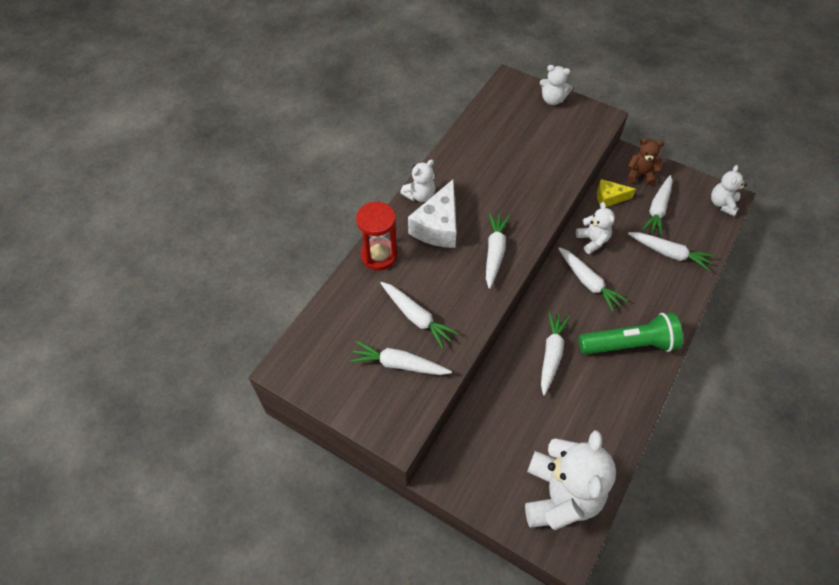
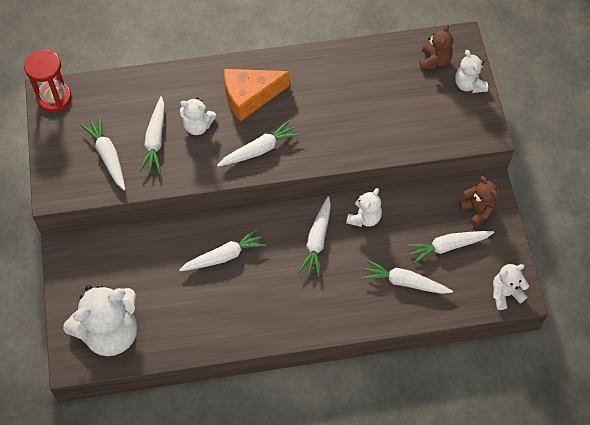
camera: 50 degrees right, 5 degrees up
(379, 255) = (188, 80): red hourglass -> red hourglass (54, 98)
(420, 195) = (269, 65): white teddy bear -> white teddy bear (198, 126)
(438, 226) = (250, 97): white cheese -> orange cheese
(514, 104) = (434, 61): none -> brown teddy bear
(609, 198) = (425, 203): yellow cheese -> none
(629, 344) = (281, 304): green flashlight -> none
(669, 253) = (405, 282): white carrot -> white carrot turned 120 degrees clockwise

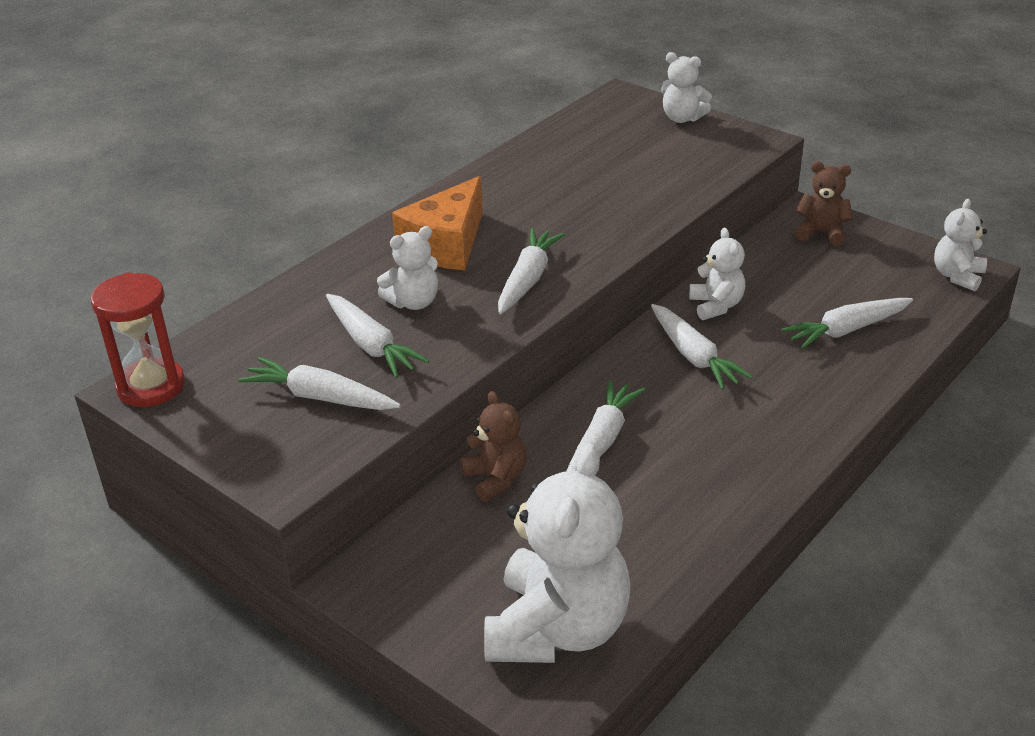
camera: 40 degrees left, 25 degrees down
(434, 61) = (618, 120): brown teddy bear -> brown teddy bear (496, 478)
(448, 246) = (840, 276): white carrot -> none

